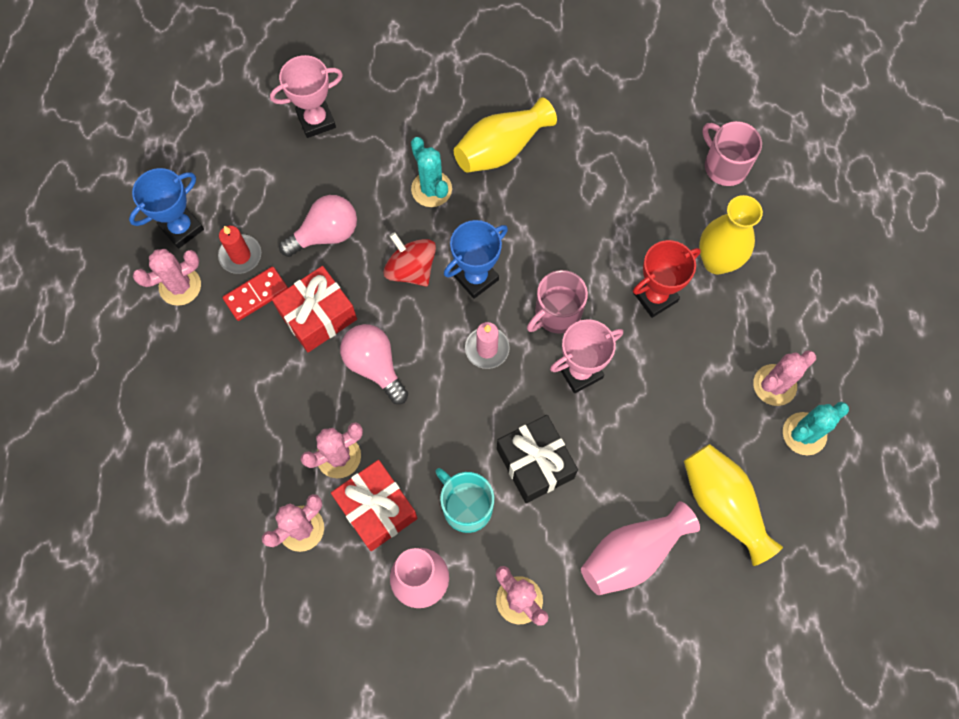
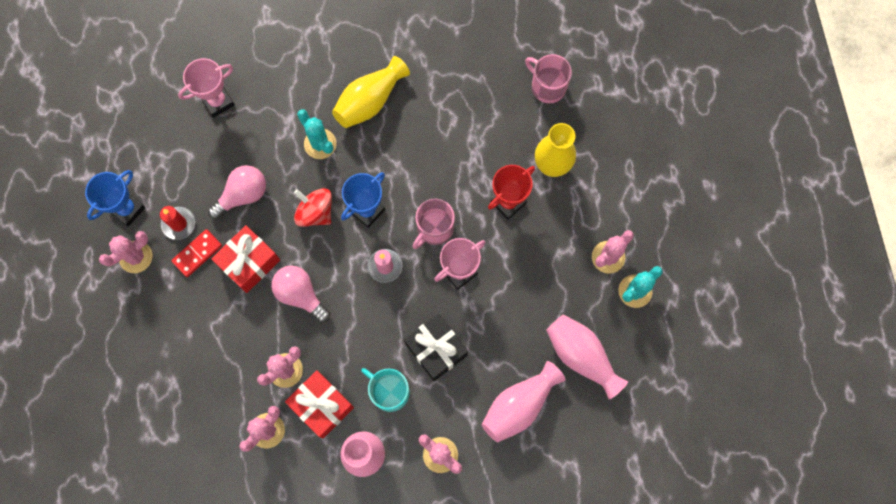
camera: 10 degrees left, 5 degrees up
(723, 504) = (581, 356): yellow vase -> pink vase

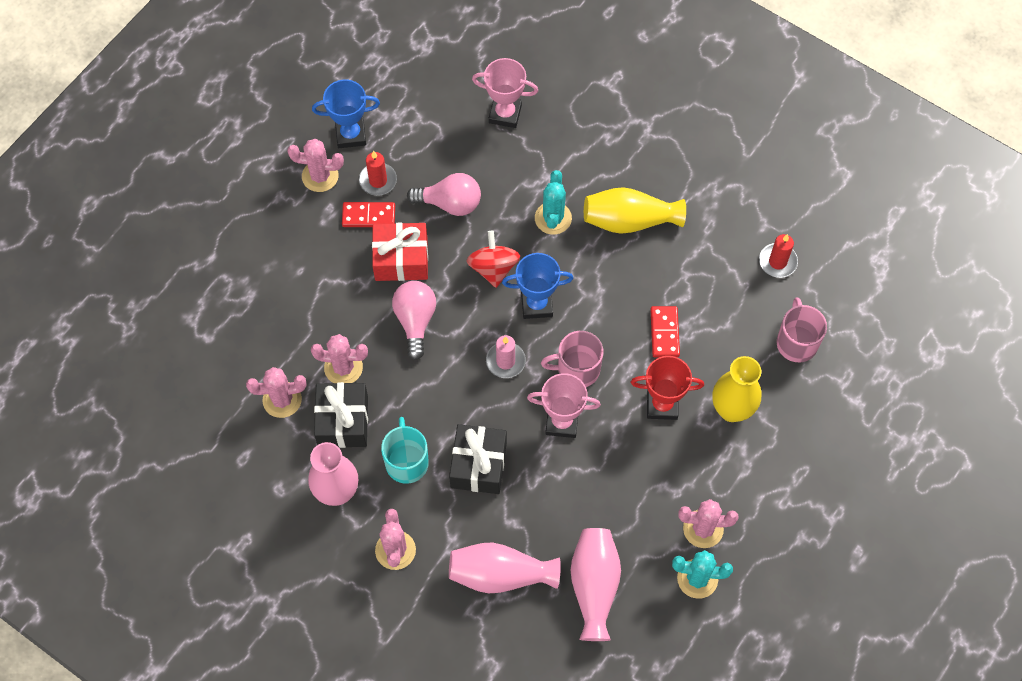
camera: 45 degrees right, 10 degrees down
(322, 405) = (343, 421): red gift -> black gift
(464, 154) = (664, 333): none -> red domino
(486, 45) = (777, 262): none -> red candle

